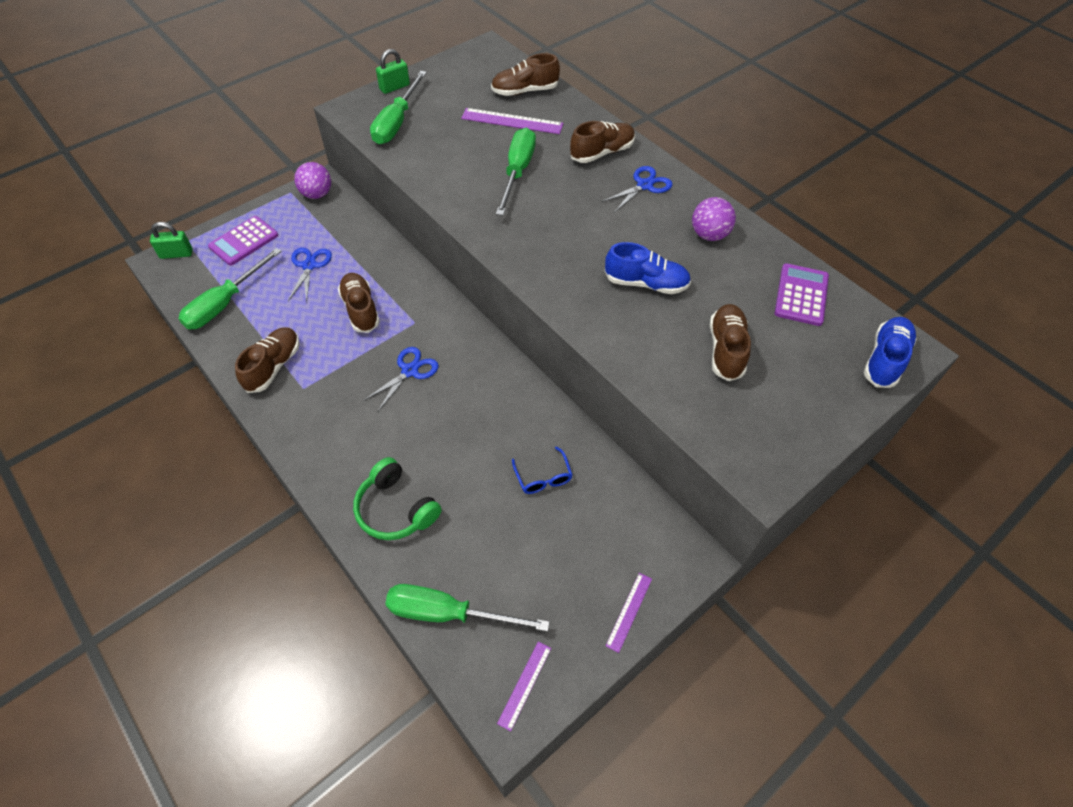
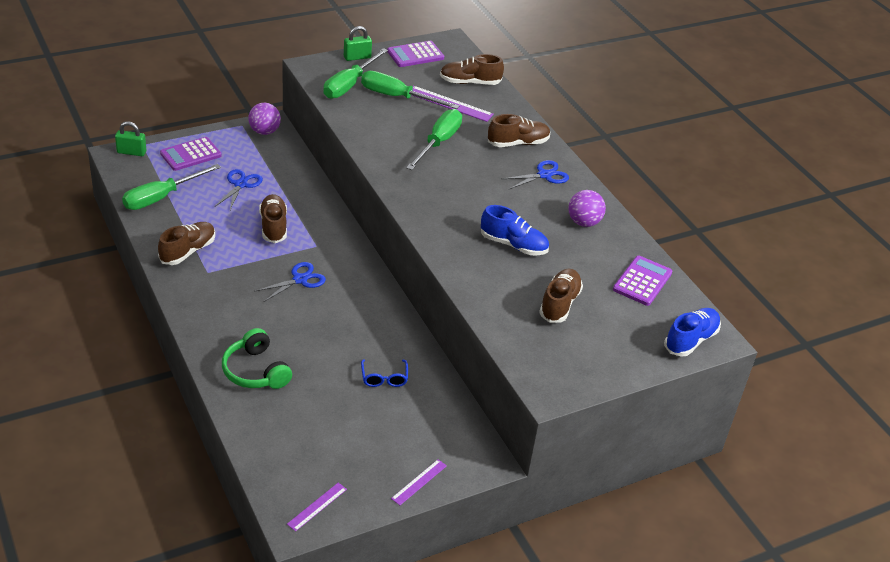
camera: 10 degrees right, 15 degrees down
(448, 613) = (273, 448): green screwdriver -> green screwdriver (397, 97)
(456, 71) = (415, 55): none -> purple calculator

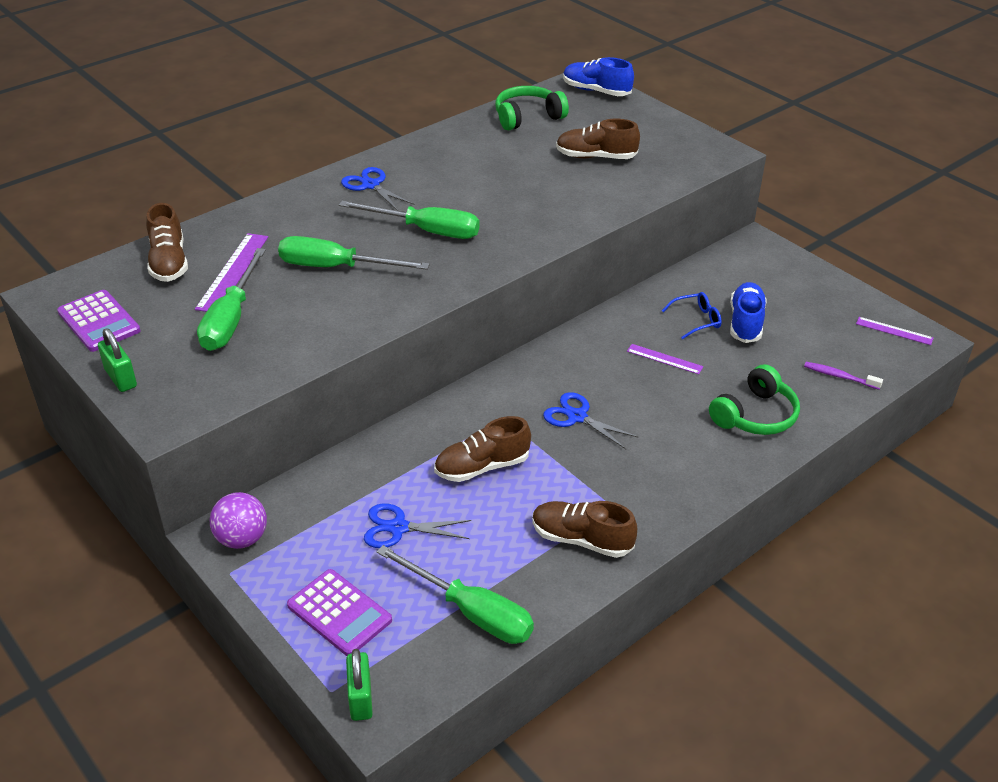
camera: 100 degrees left, 0 degrees up
(275, 440) = (839, 376): none -> purple toothbrush
(349, 85) = (210, 370): green screwdriver -> green screwdriver (426, 231)
(419, 482) = (813, 276): purple ruler -> purple ruler (664, 359)
(513, 245) = (517, 191): blue shoe -> blue shoe (745, 323)
(518, 143) = (309, 209): brown shoe -> none
(584, 222) = (449, 154): purple ball -> none
(642, 281) = (527, 117): purple calculator -> green headphones

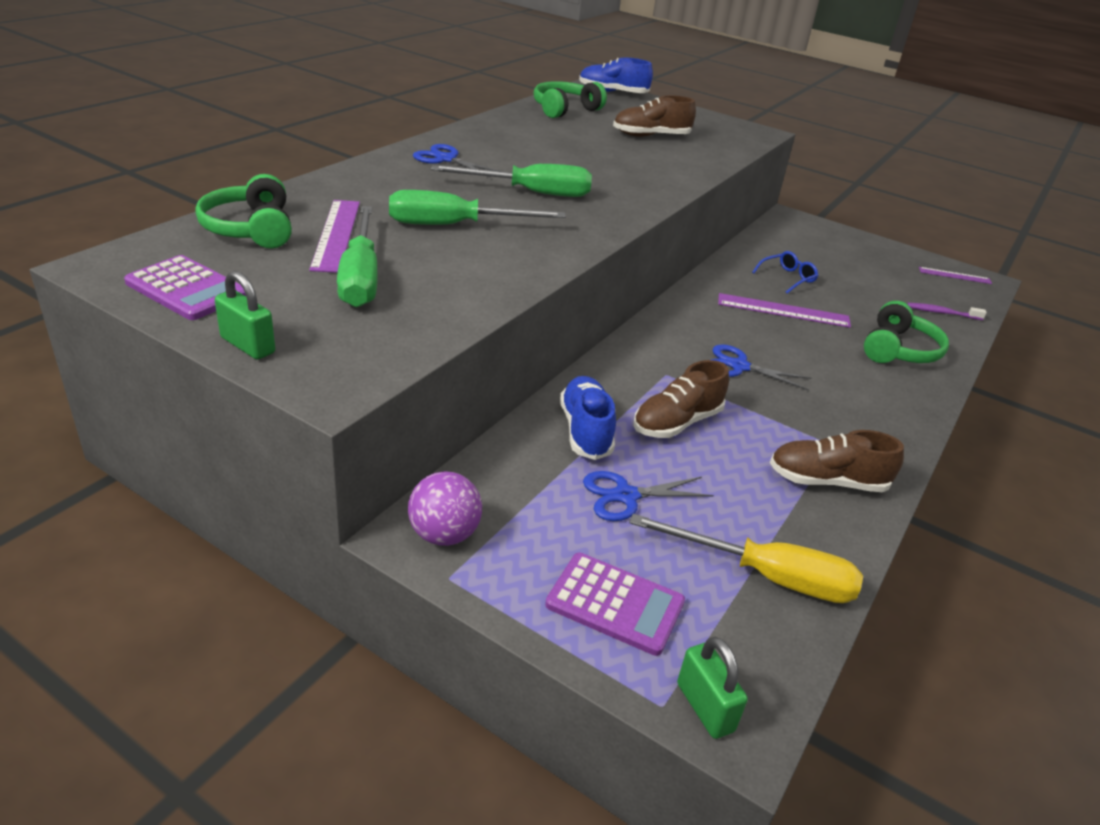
camera: 20 degrees left, 5 degrees down
(169, 262) = (251, 229): brown shoe -> green headphones
(471, 612) = (766, 576): green screwdriver -> yellow screwdriver
(664, 359) = (783, 310): purple ruler -> purple ruler, size x1.68
(745, 323) = (830, 277): blue shoe -> blue shoe (585, 430)

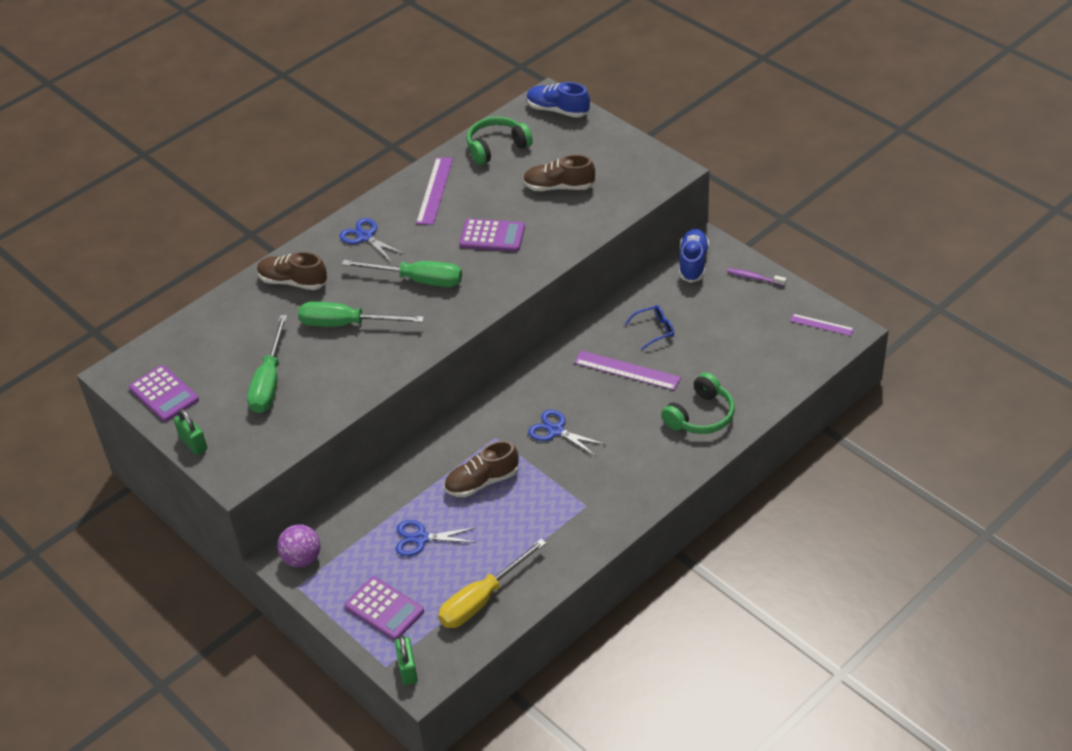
camera: 20 degrees right, 10 degrees up
(251, 229) = (208, 332): green headphones -> none
(336, 234) = (263, 337): purple ruler -> purple ruler (435, 191)
(585, 430) = (415, 486): blue shoe -> blue shoe (693, 263)
(600, 164) = (492, 236): none -> purple calculator
(766, 576) = (482, 599): yellow screwdriver -> yellow screwdriver turned 105 degrees clockwise
(827, 481) = (562, 535): brown shoe -> brown shoe (293, 282)
(941, 313) = (772, 373): purple toothbrush -> purple toothbrush (754, 278)

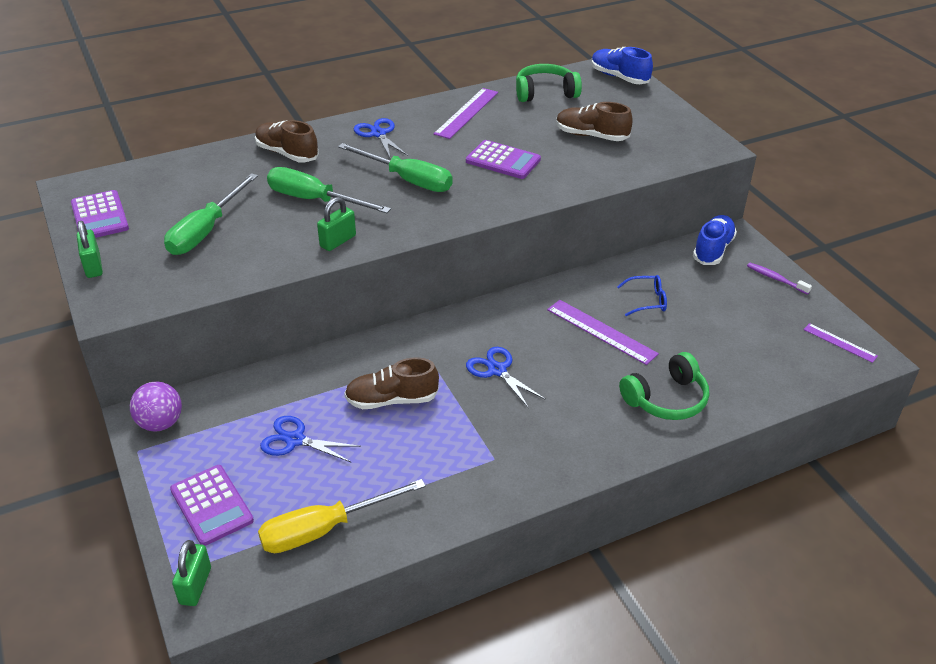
camera: 15 degrees right, 5 degrees down
(390, 359) = (338, 241): none -> green padlock

